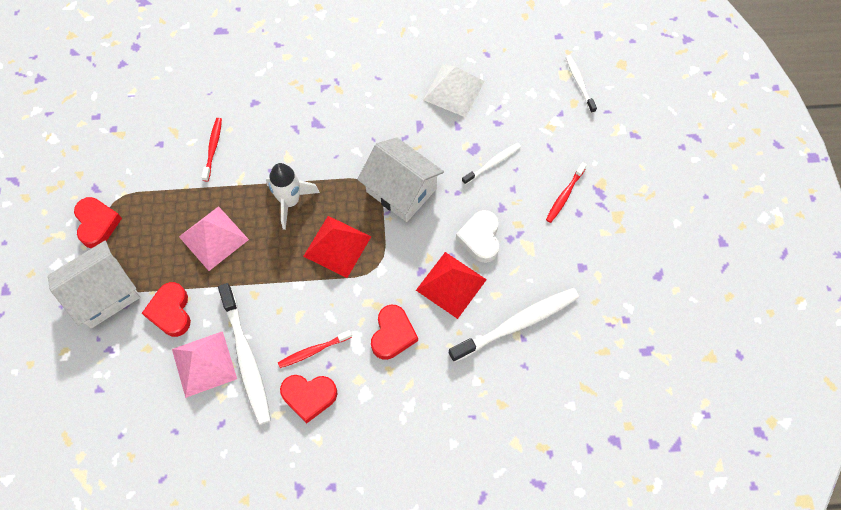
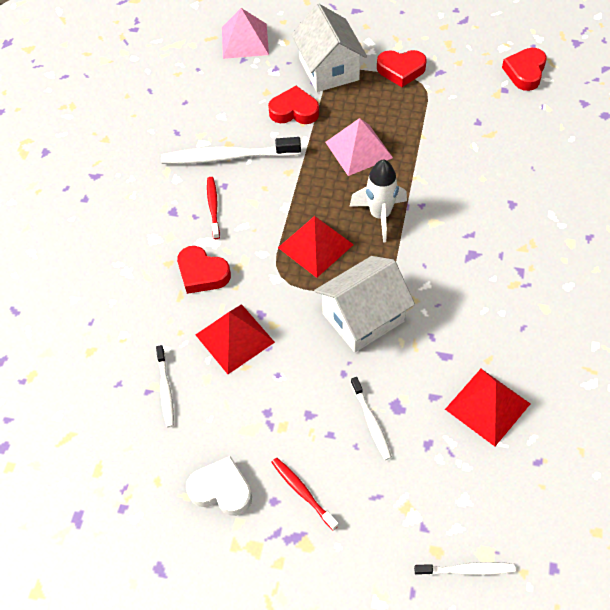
camera: 110 degrees right, 10 degrees down
(204, 363) = (235, 127): pink pyramid -> pink pyramid (245, 41)
(213, 148) = (461, 162): red toothbrush -> none
(309, 396) = (171, 196): red heart -> red heart (525, 72)
(454, 90) = (487, 406): white pyramid -> red pyramid
(480, 238) = (278, 381): white heart -> white heart (221, 490)
(517, 324) = (165, 390): white toothbrush -> white toothbrush, size x0.53

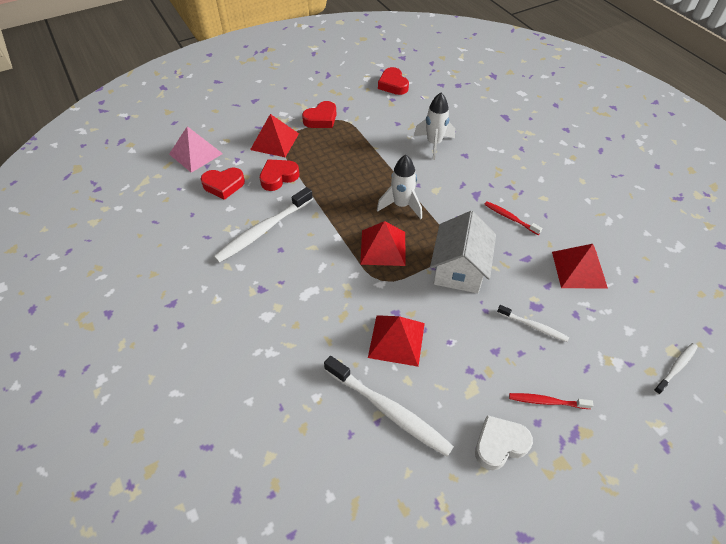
camera: 45 degrees left, 5 degrees down
(165, 390) = (389, 410): white toothbrush -> white toothbrush, size x1.87
(202, 273) = (328, 315): red heart -> red heart (223, 185)
(213, 207) = (288, 267): red toothbrush -> red toothbrush (510, 218)
(329, 69) = (274, 141): white house -> red pyramid
(358, 149) = (346, 176): pink pyramid -> none
(491, 170) = (434, 144): none -> white rocket

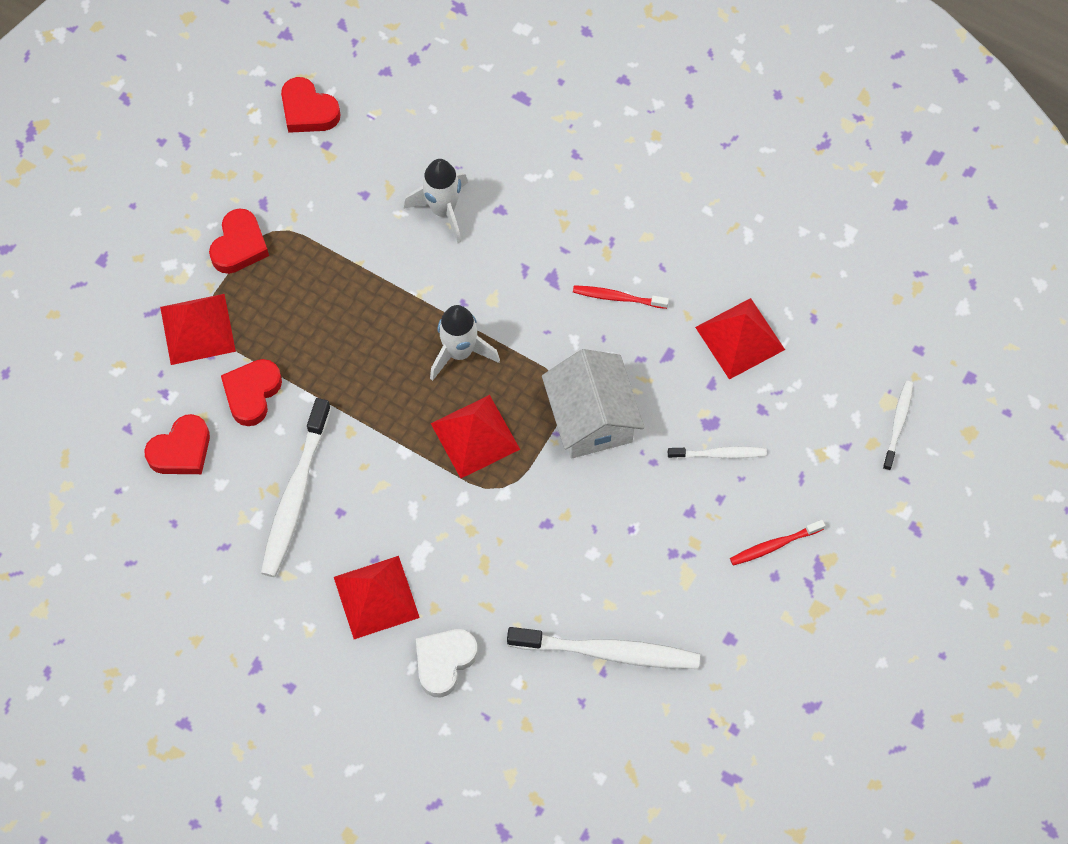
camera: 30 degrees left, 15 degrees up
(196, 154) = (92, 415): pink pyramid -> none
(396, 340) = (568, 561): red pyramid -> red pyramid (376, 597)
(499, 444) = (746, 624): white heart -> white heart (444, 662)

